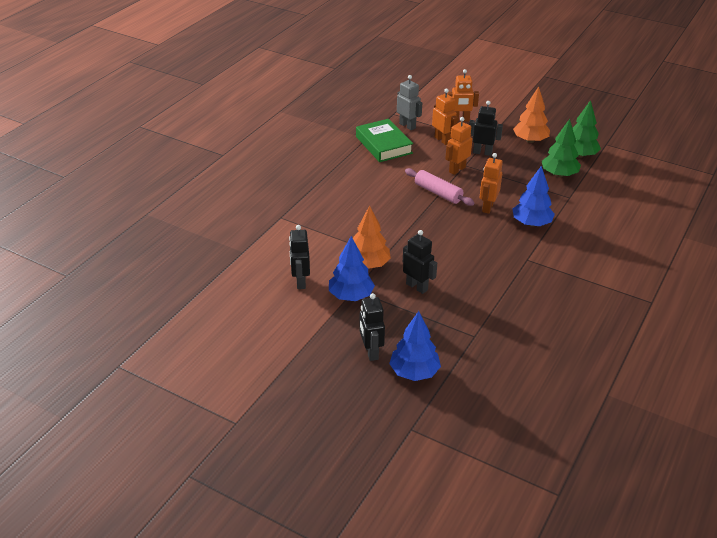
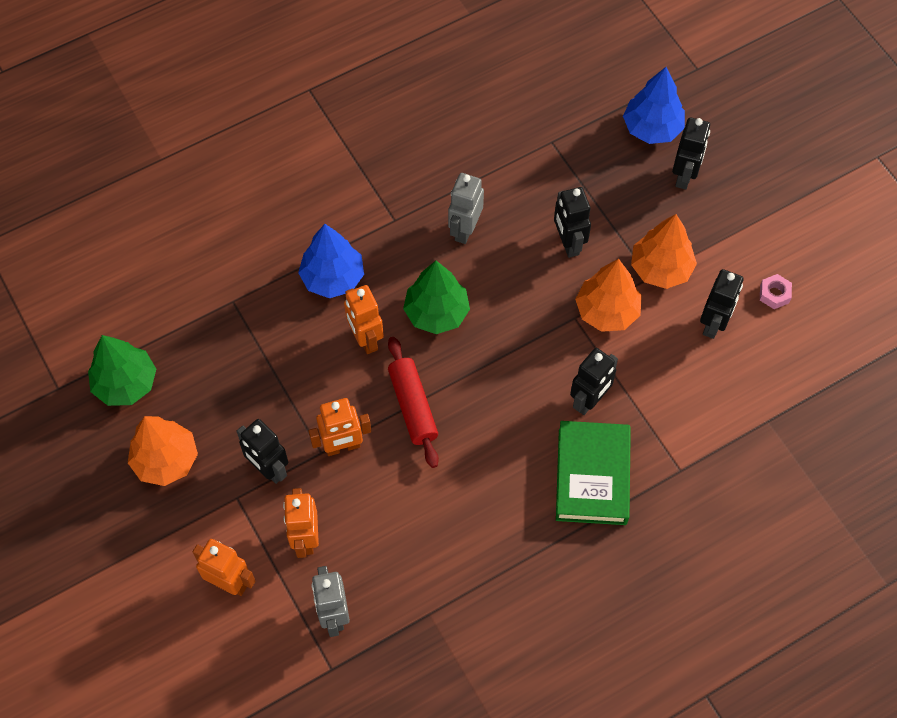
camera: 150 degrees left, 25 degrees up
(270, 310) = (774, 294): none -> pink nut
(349, 225) = (589, 400): none -> black robot
(351, 296) = (660, 268): blue tree -> orange tree
(383, 145) = (413, 577): green book -> green book (592, 476)
(438, 193) = (413, 406): pink rolling pin -> red rolling pin
(483, 270) = (465, 229): none -> grey robot
(487, 207) = (365, 339): orange robot -> orange robot turned 105 degrees clockwise
(559, 174) = (200, 355): green tree -> green tree (436, 313)

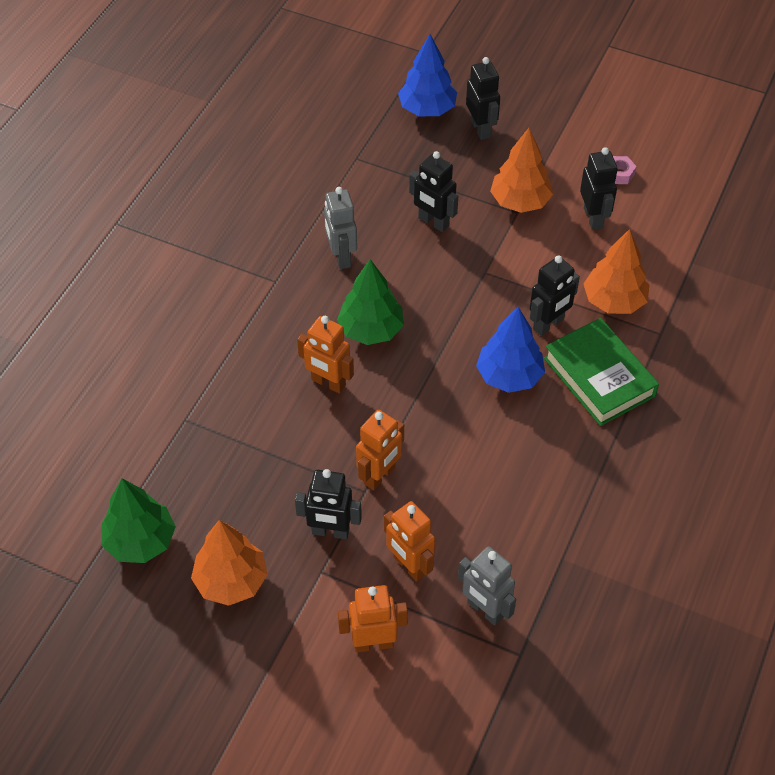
camera: 35 degrees left, 10 degrees down
(332, 278) = (259, 352): blue tree -> blue tree (509, 376)
(413, 406) = (412, 410): red rolling pin -> none
(589, 400) = (548, 324): black robot -> black robot turned 45 degrees clockwise
(607, 311) = (506, 253): orange tree -> orange tree (614, 301)

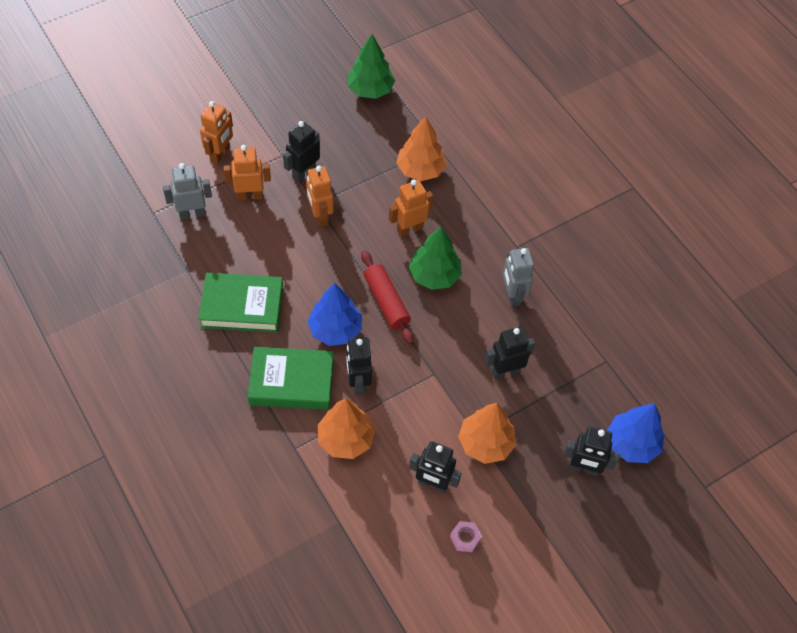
camera: 120 degrees right, 5 degrees up
(231, 581) = (312, 115): orange tree -> orange tree (420, 170)
(341, 257) = (512, 295): grey robot -> grey robot turned 120 degrees counterclockwise
(438, 352) = (386, 302): none -> red rolling pin
(557, 475) = (242, 306): none -> green book

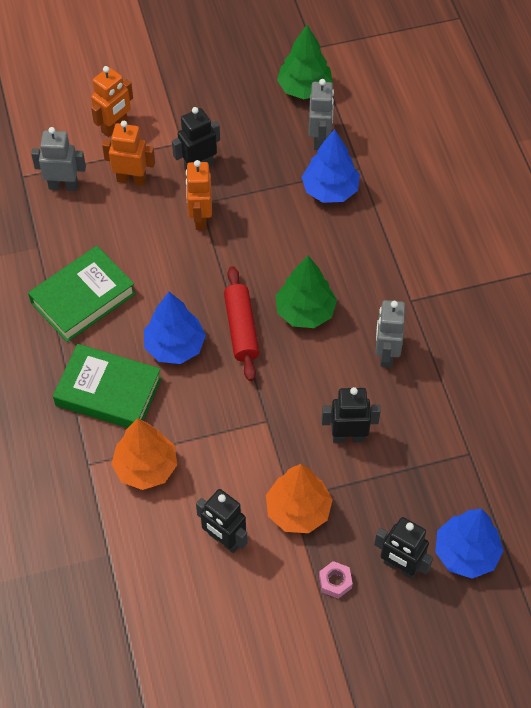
camera: 20 degrees right, 0 degrees up
(242, 306) = (83, 298): green book -> green book turned 60 degrees counterclockwise
(358, 382) = (180, 409): black robot -> none
(397, 129) = (319, 139): none -> grey robot
(409, 229) = (295, 253): orange robot -> none
(420, 170) = (330, 190): orange tree -> blue tree
(465, 538) = (239, 608): pink nut -> pink nut (335, 582)

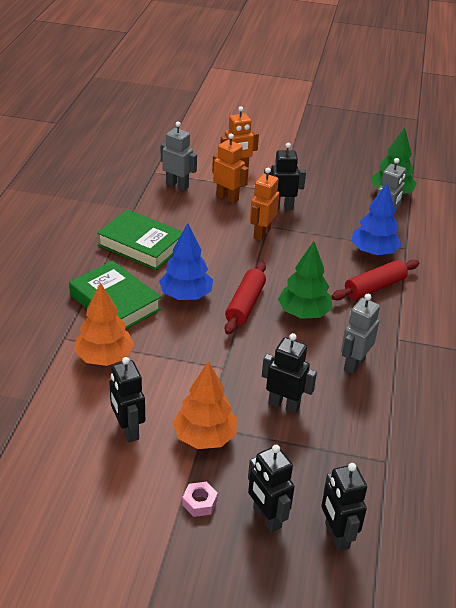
camera: 25 degrees right, 20 degrees down
(83, 298) = (141, 245): green book -> green book turned 45 degrees clockwise
(356, 241) = (374, 287): none -> red rolling pin
(466, 553) = (336, 536): blue tree -> black robot

